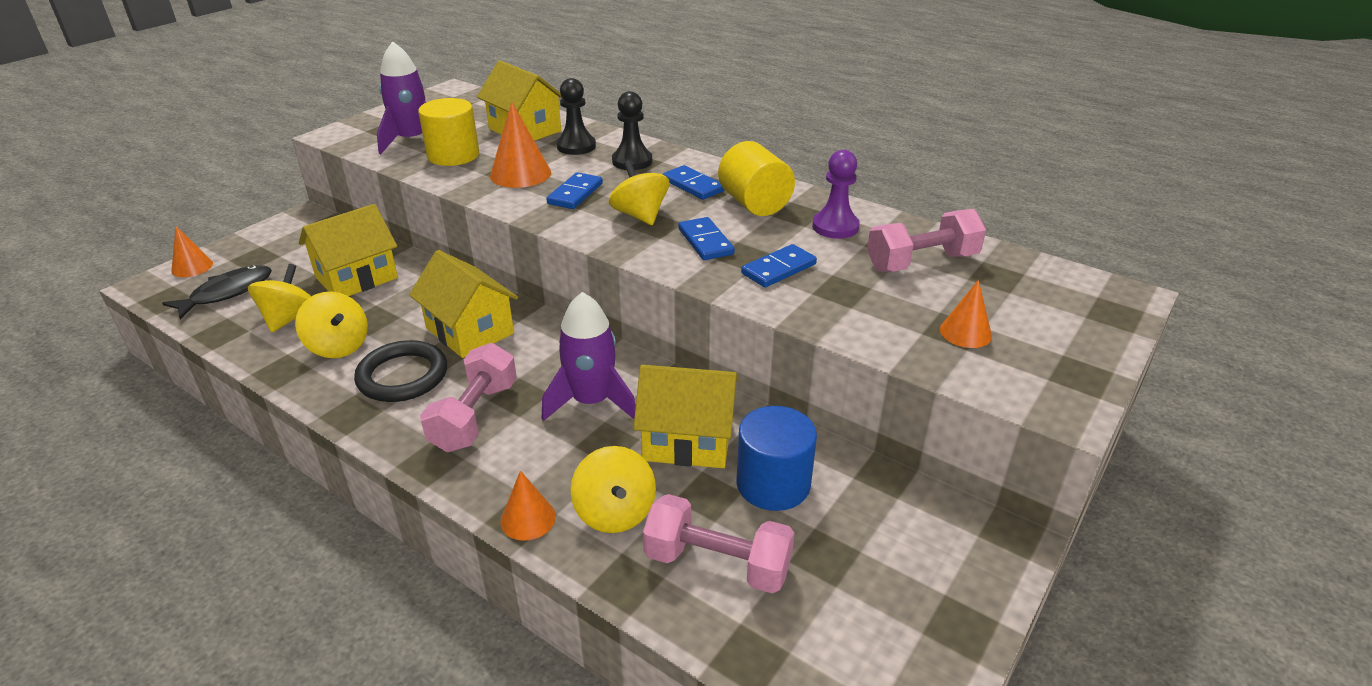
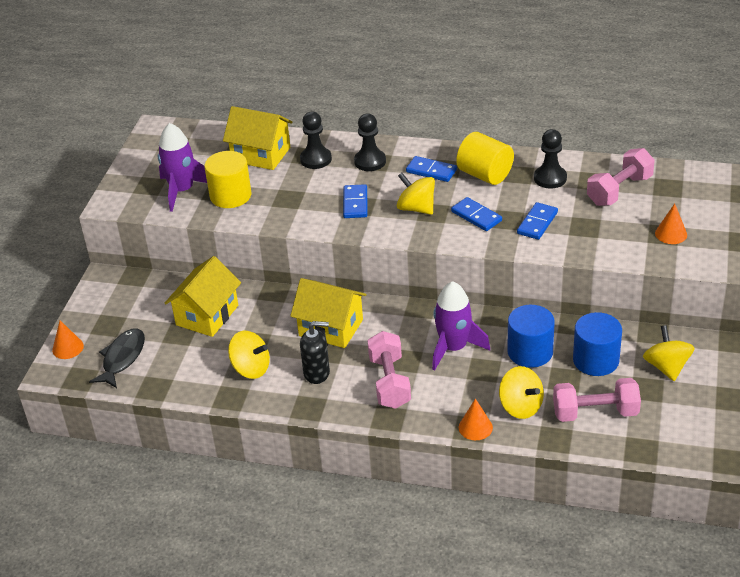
camera: 20 degrees left, 5 degrees up
(289, 318) = (193, 361): yellow spinning top -> yellow spinning top (666, 367)
(402, 376) = (317, 373): black ring -> black soap dispenser
(520, 174) = (299, 198): orange cone -> none
(687, 440) = (530, 352): yellow house -> blue cylinder
(835, 227) = (550, 178): purple pawn -> black pawn

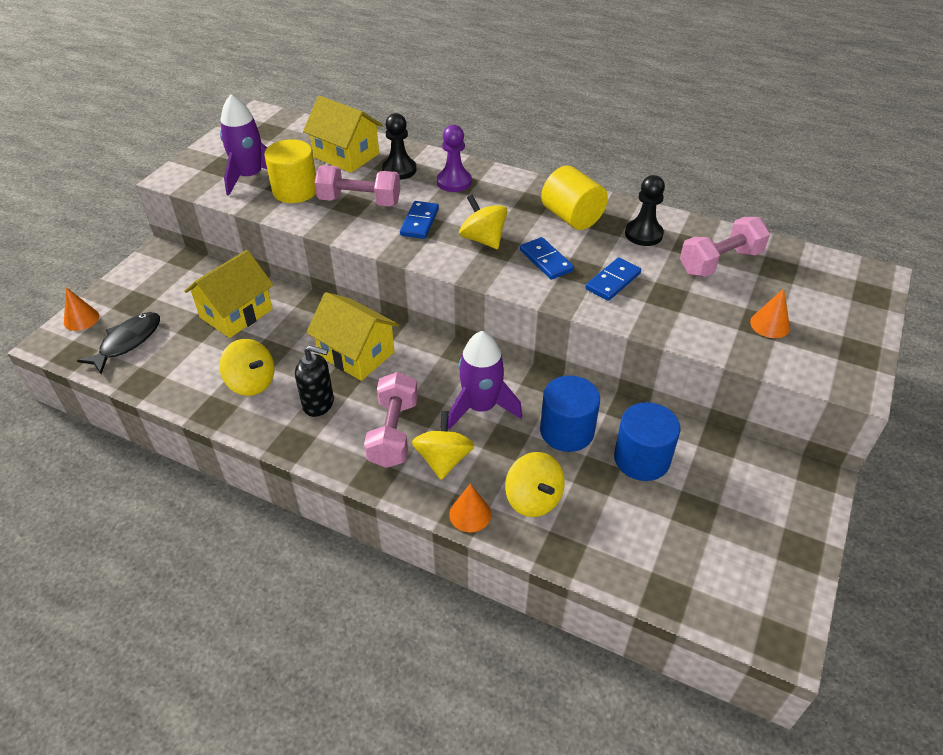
camera: 10 degrees right, 5 degrees up
(370, 161) = (454, 182): black pawn -> purple pawn
(431, 171) = (515, 203): blue domino -> none
(595, 412) = (621, 529): pink dumbbell -> pink dumbbell (359, 201)
(666, 367) = (726, 487): yellow spinning top -> yellow spinning top (443, 459)

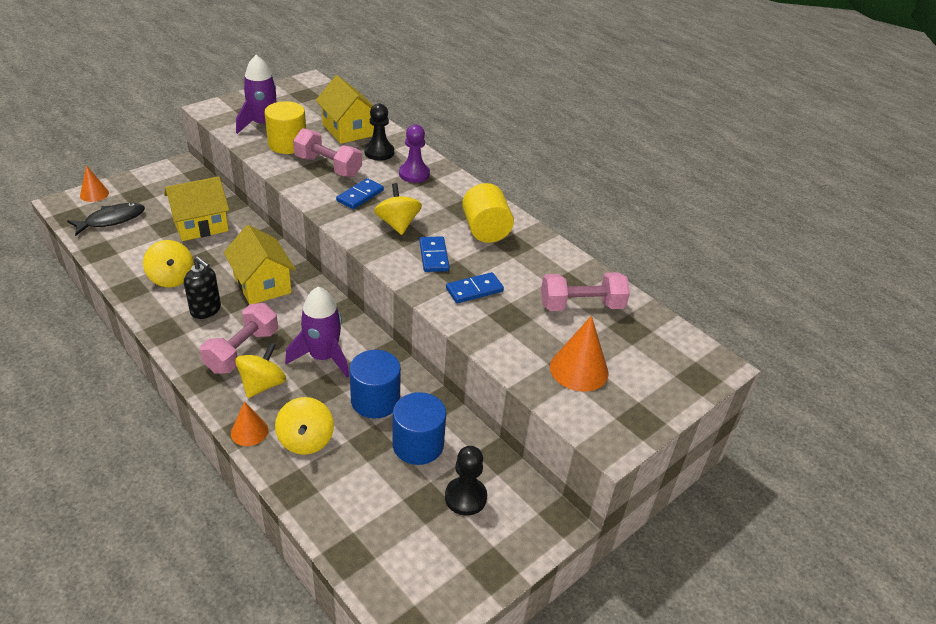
camera: 20 degrees right, 5 degrees down
(643, 234) = (534, 262): black pawn -> black pawn (465, 497)
(770, 325) = (579, 369): orange cone -> orange cone, size x1.60

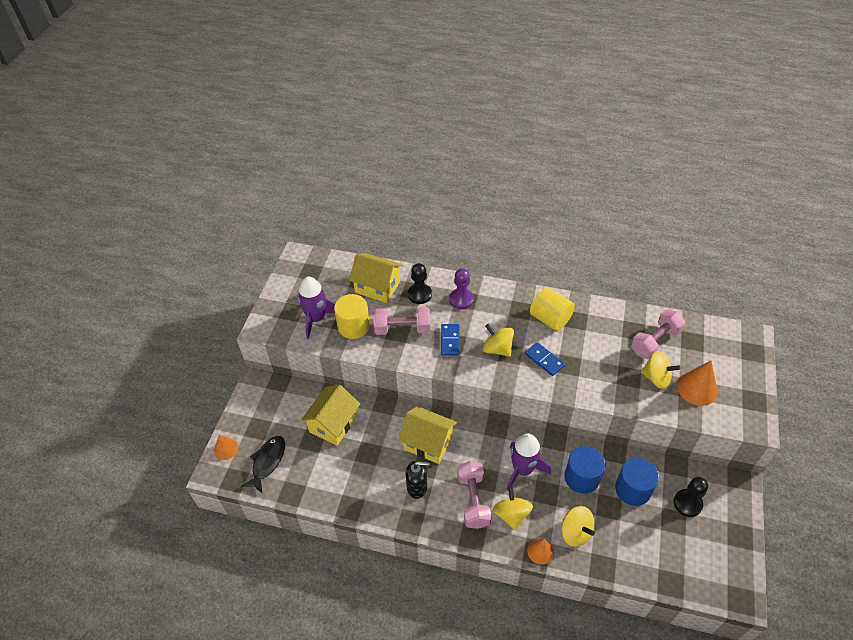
camera: 30 degrees left, 10 degrees up
(171, 278) = (366, 479): yellow spinning top -> yellow spinning top (656, 378)
(474, 290) = (592, 370): blue domino -> none

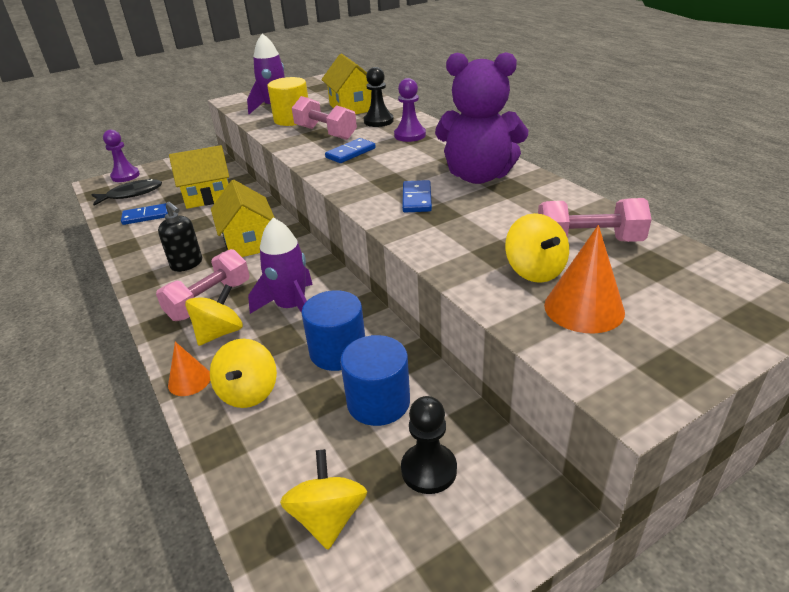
camera: 45 degrees right, 15 degrees down
(226, 449) = (125, 176): orange cone -> purple pawn
(318, 472) = (146, 216): none -> blue domino
(497, 349) = (383, 173): yellow spinning top -> yellow spinning top (328, 517)
(550, 319) = (478, 176): yellow cylinder -> purple teddy bear

